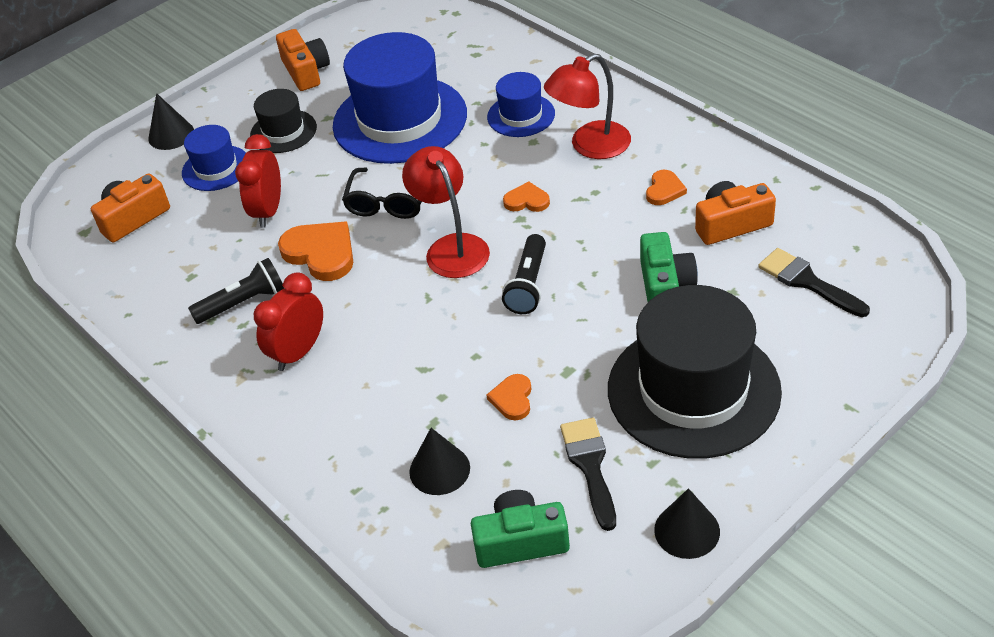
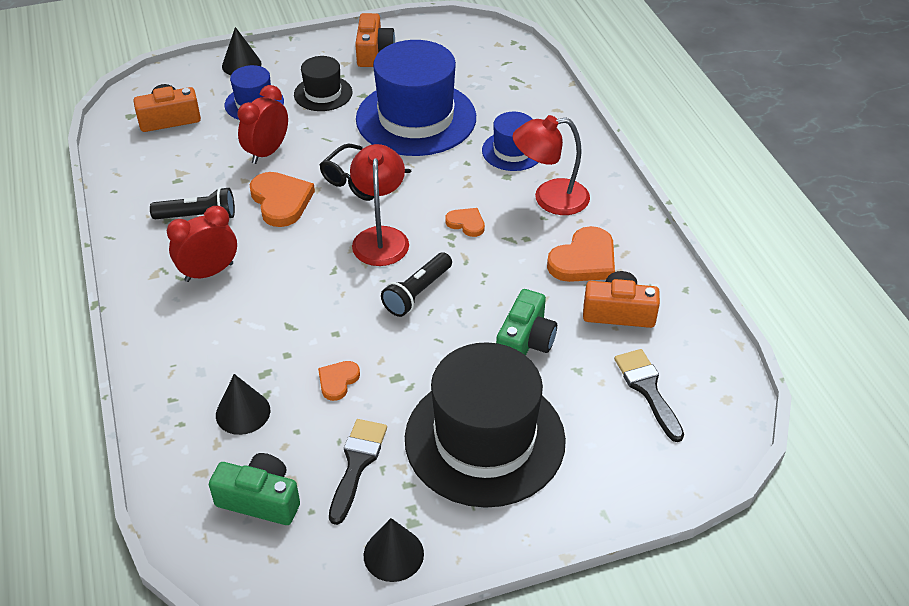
camera: 20 degrees right, 0 degrees up
(664, 190) = (584, 260): orange heart -> orange heart, size x1.79

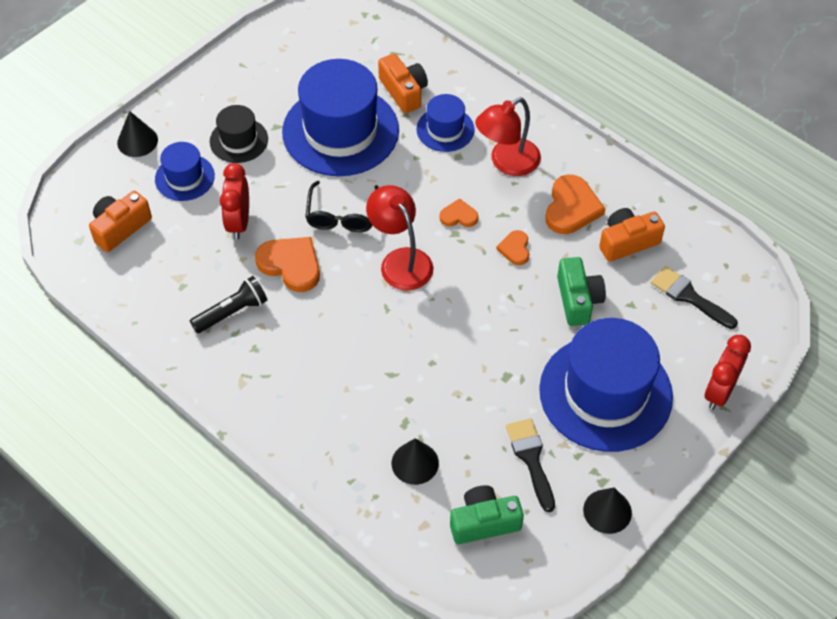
camera: 30 degrees left, 10 degrees up
(209, 272) = (286, 359): red clock -> red clock (719, 391)
(338, 381) = (465, 401): orange heart -> orange heart (515, 249)
(374, 52) = (249, 76): orange camera -> orange camera (404, 91)
(417, 293) = (467, 297): black flashlight -> none
(484, 439) = (605, 393): black hat -> blue hat

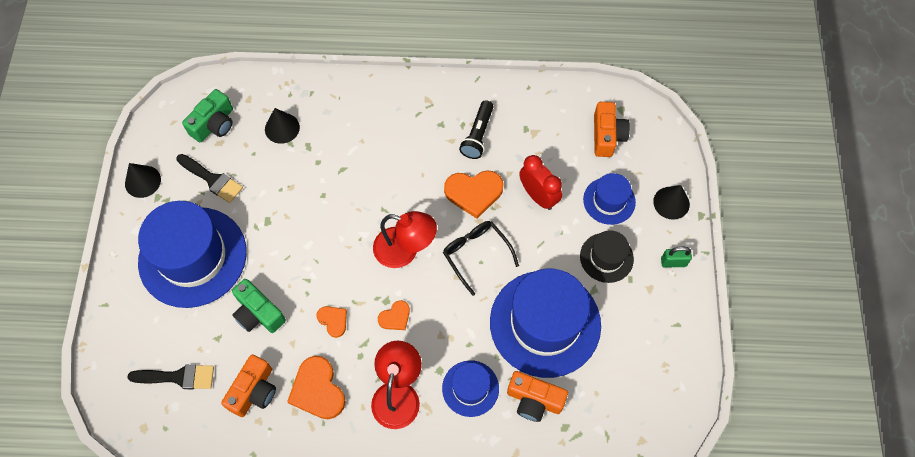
camera: 140 degrees right, 10 degrees up
(191, 102) = (673, 262): none -> green padlock
(719, 391) = (113, 314): red clock -> none

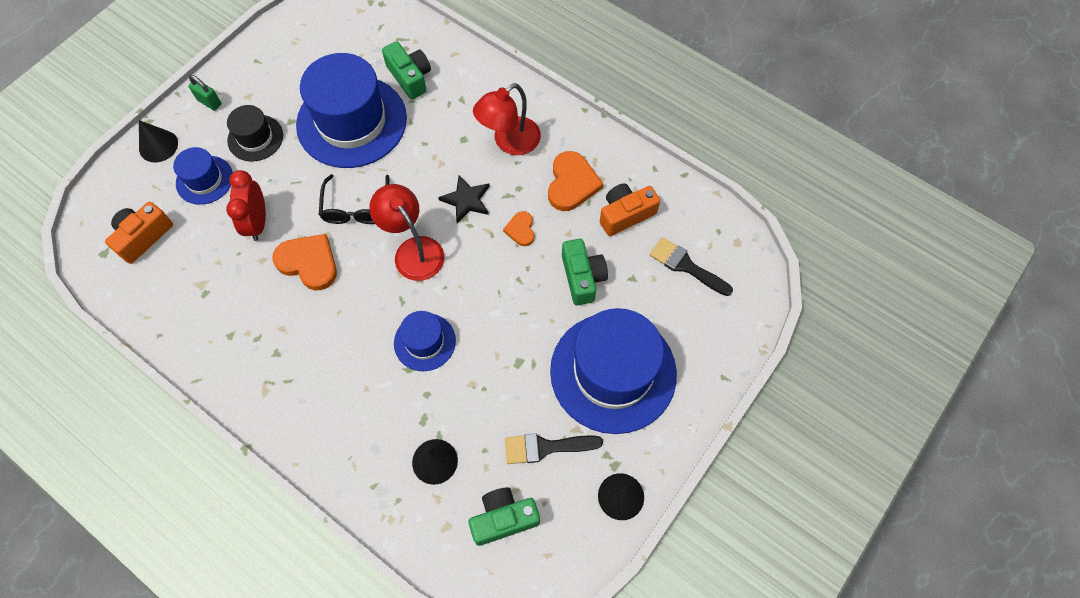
camera: 145 degrees left, 0 degrees up
(212, 179) = (545, 447): black brush -> black brush turned 75 degrees counterclockwise
(395, 317) = (466, 200): orange heart -> black star
(470, 388) = (450, 113): blue hat -> blue hat (424, 342)
(477, 135) = (253, 317): black flashlight -> none
(534, 400) = (410, 77): orange camera -> green camera

